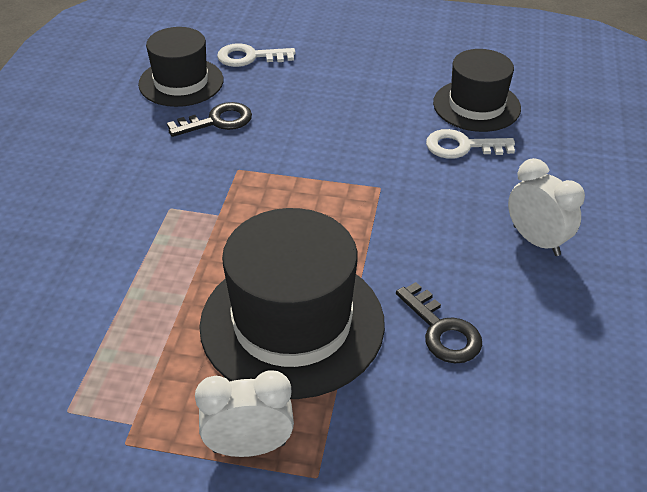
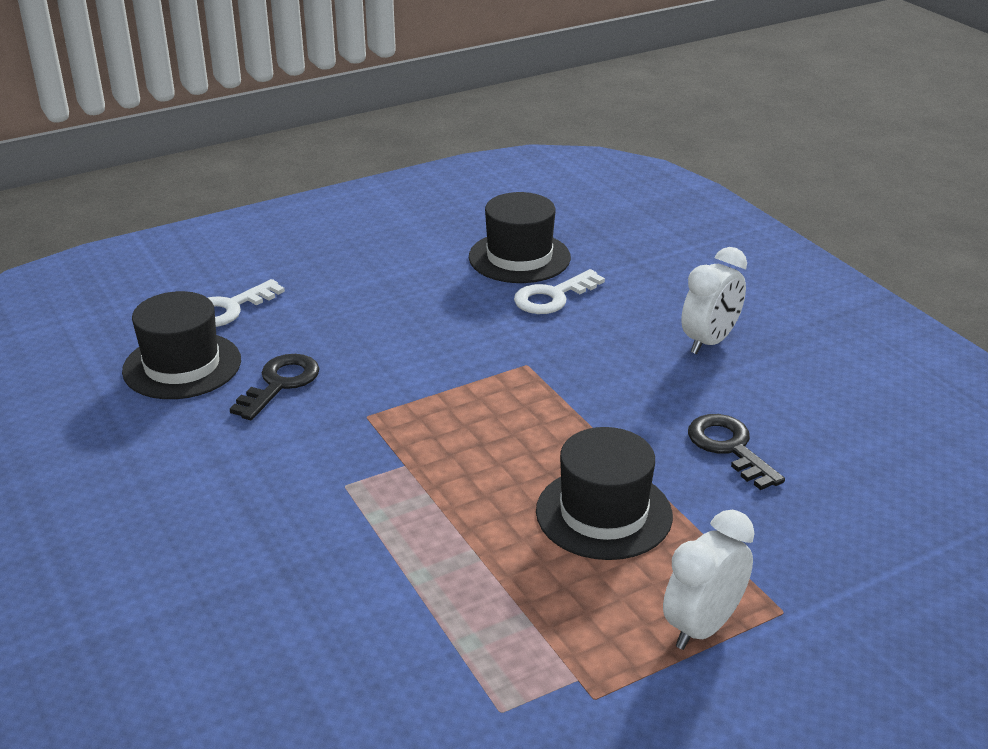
camera: 40 degrees left, 10 degrees down
(292, 323) = (604, 513): black hat -> black hat, size x0.62
(442, 330) = (729, 447): black key -> black key turned 135 degrees counterclockwise
(536, 241) = (709, 342): white clock -> white clock turned 120 degrees clockwise

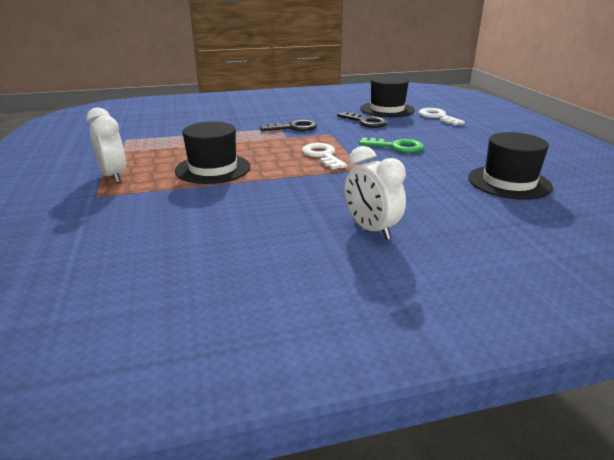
camera: 105 degrees right, 5 degrees down
(415, 342) = (396, 147): none -> green key
(553, 297) = (448, 185): white key -> white key (322, 155)
(729, 447) = (238, 210): black key -> black key (293, 128)

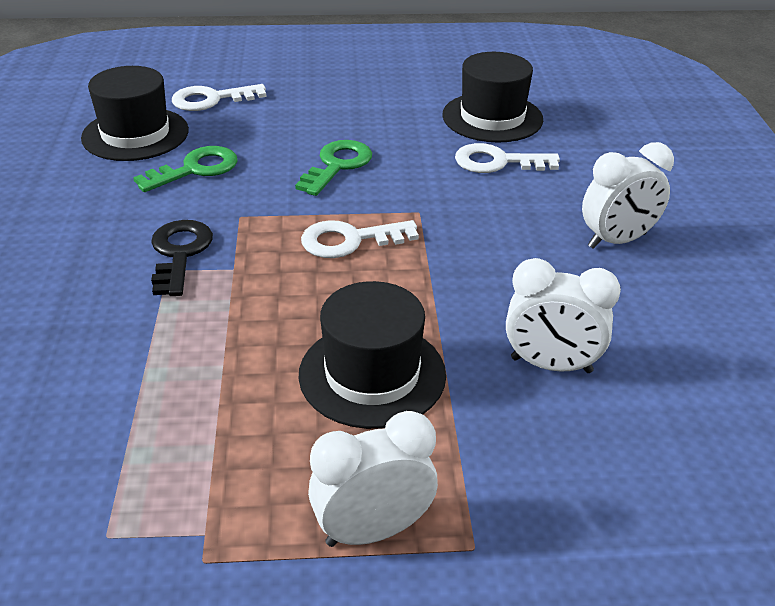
camera: 80 degrees left, 10 degrees up
(225, 209) = (551, 365): none -> white clock
(365, 122) = (195, 169): black key -> green key
(444, 186) = (497, 162): none -> white key

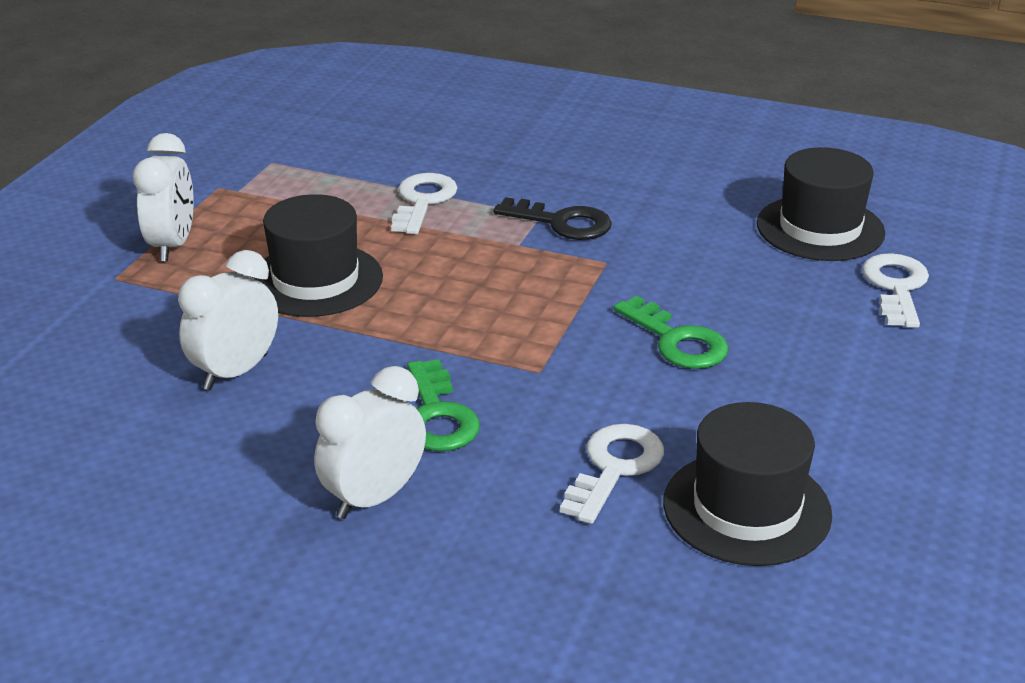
camera: 115 degrees right, 5 degrees down
(195, 169) = (718, 252): green key -> green key (437, 416)
(350, 240) = (516, 314): white key -> white key (423, 201)
(617, 240) = (374, 498): white clock -> white clock turned 45 degrees clockwise

